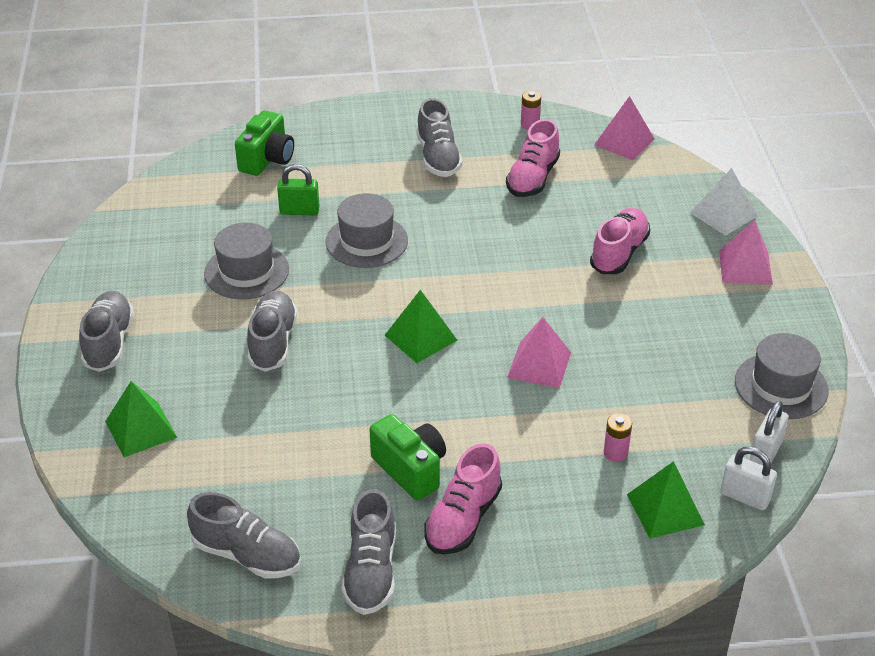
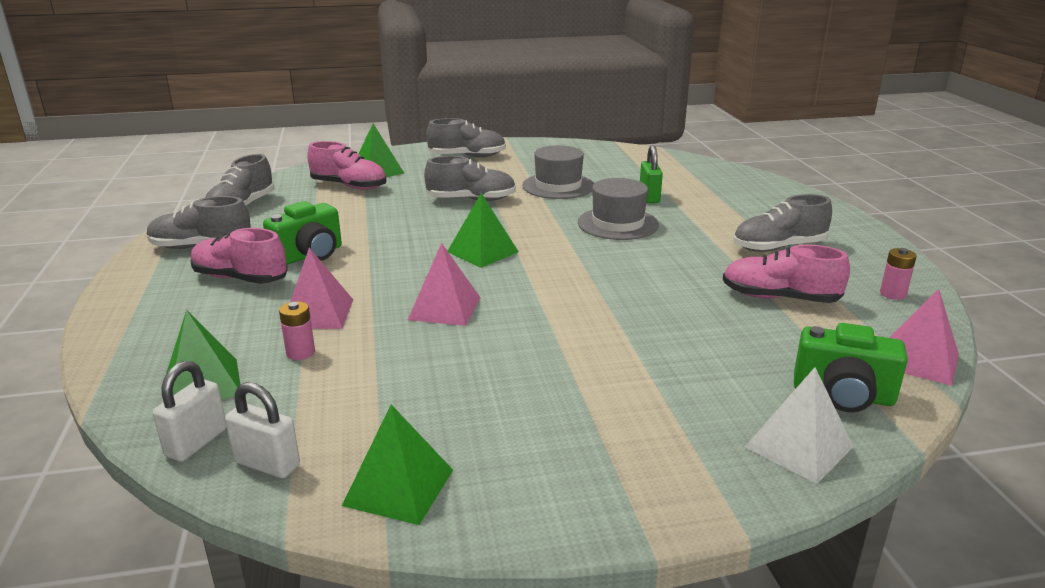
camera: 85 degrees right, 15 degrees down
(267, 159) = (717, 182): green camera -> green camera (843, 395)
(619, 253) = (659, 355): pink shoe -> pink shoe (349, 186)
(745, 267) = (672, 464): pink pyramid -> pink pyramid (318, 313)
(781, 386) = (399, 487): grey hat -> green pyramid

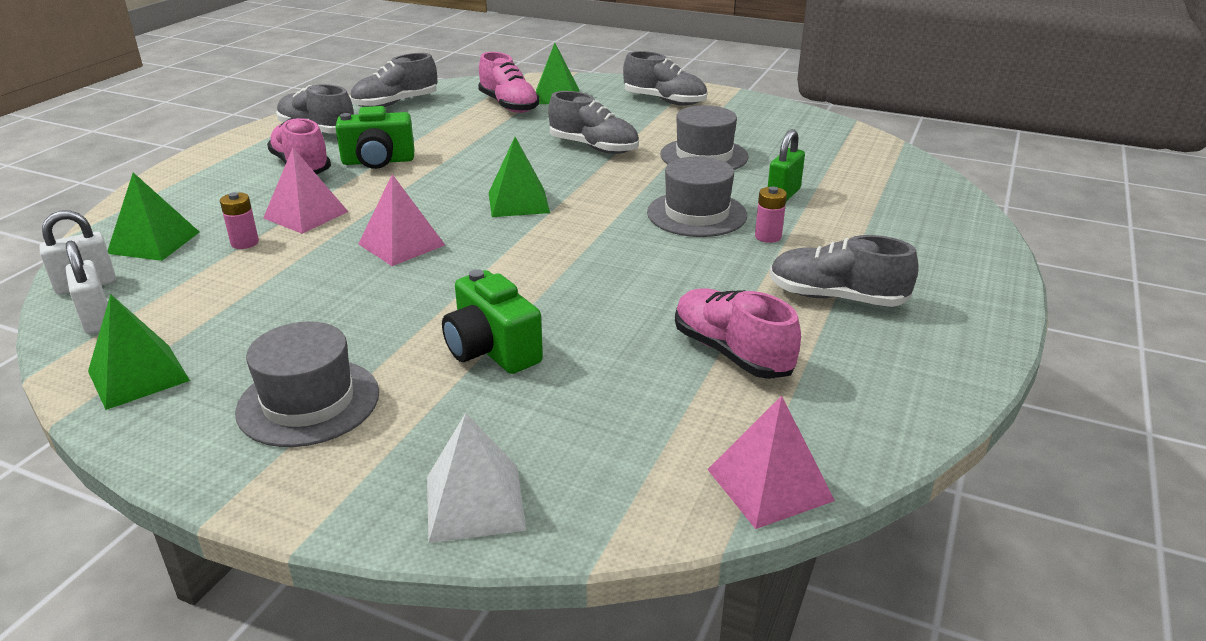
camera: 35 degrees right, 5 degrees up
(578, 440) = (308, 402): none -> grey hat
(843, 395) = (610, 478): green camera -> green camera (491, 350)
(893, 294) = (882, 401): pink battery -> pink battery (768, 236)

